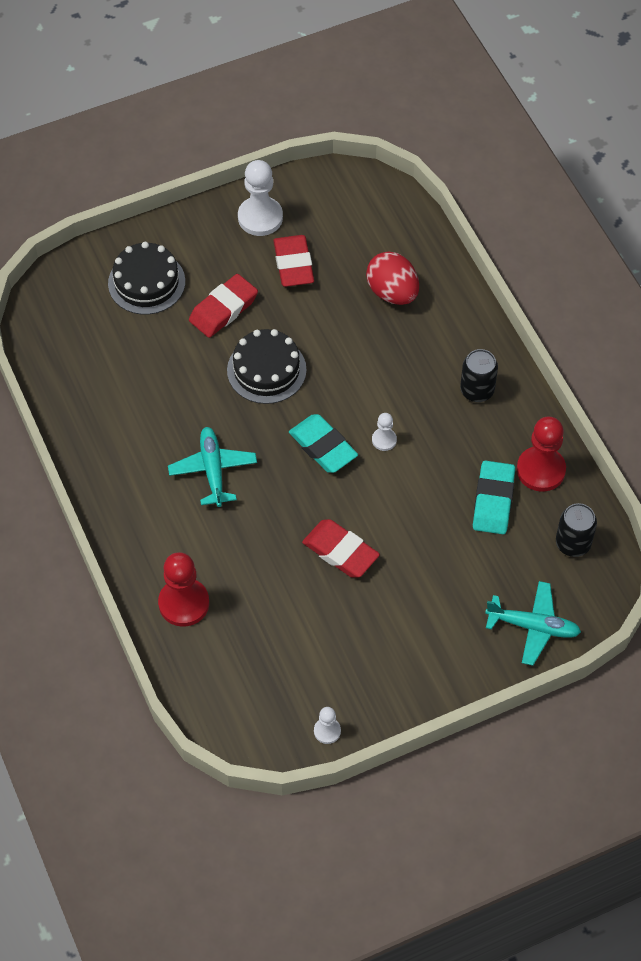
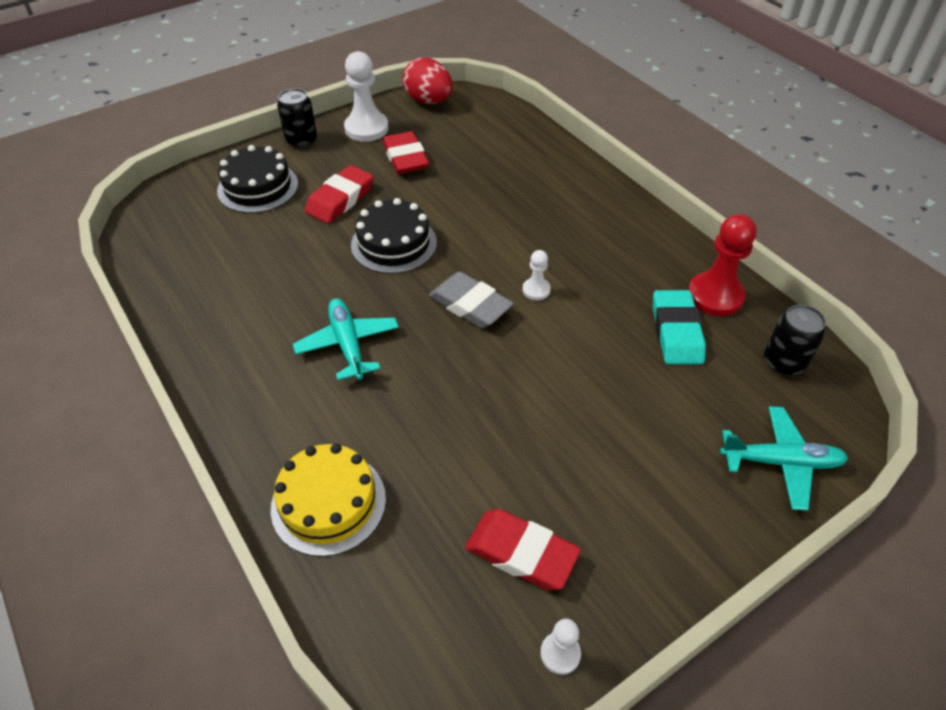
camera: 10 degrees left, 10 degrees down
(184, 603) = (328, 503): red pawn -> yellow cake
(323, 447) = (470, 305): turquoise eraser -> grey eraser
(340, 551) = (517, 410): red eraser -> red eraser (521, 553)
(392, 292) = (508, 168): red egg -> red egg (428, 101)
(477, 390) = (619, 235): black can -> black can (301, 140)

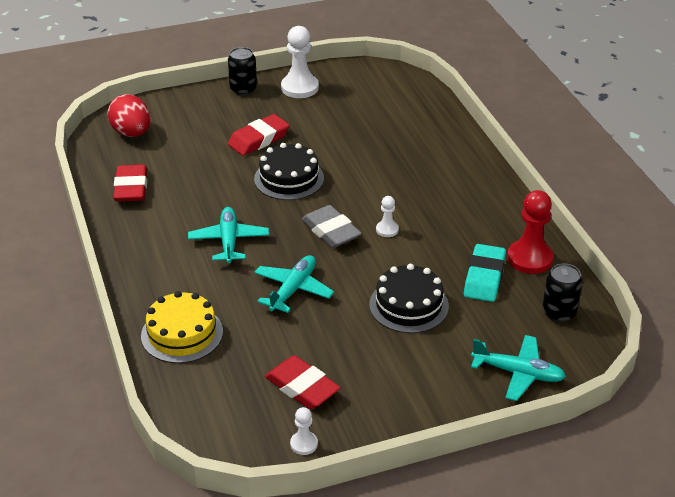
camera: 15 degrees right, 10 degrees down
(258, 187) = (197, 120): black cake -> black cake (409, 305)
(405, 158) = (323, 116): red eraser -> red eraser (131, 188)
(428, 101) = (361, 73): red egg -> red egg (131, 133)
(454, 399) = (293, 289): none -> turquoise plane

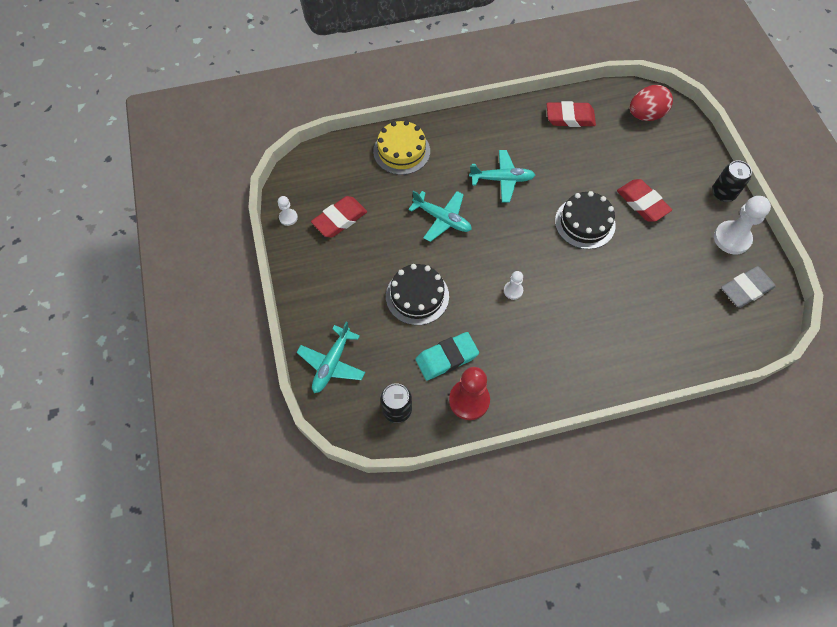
camera: 95 degrees right, 25 degrees up
(331, 231) = (512, 249): grey eraser -> grey eraser (746, 289)
(484, 277) = (446, 358): turquoise eraser -> turquoise eraser turned 45 degrees counterclockwise

